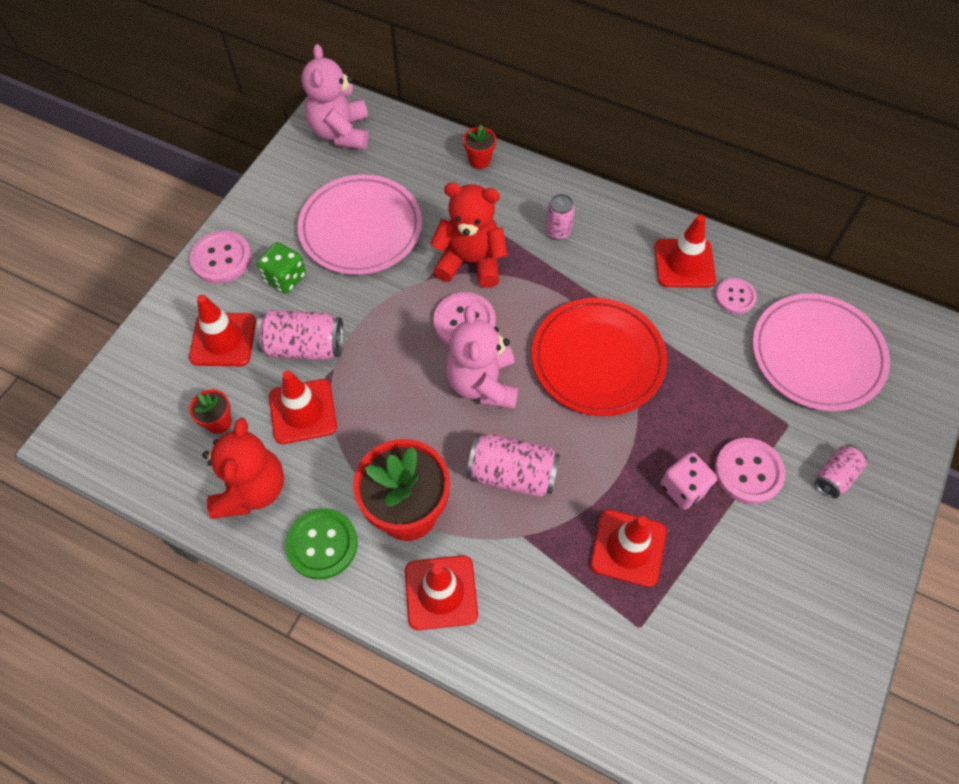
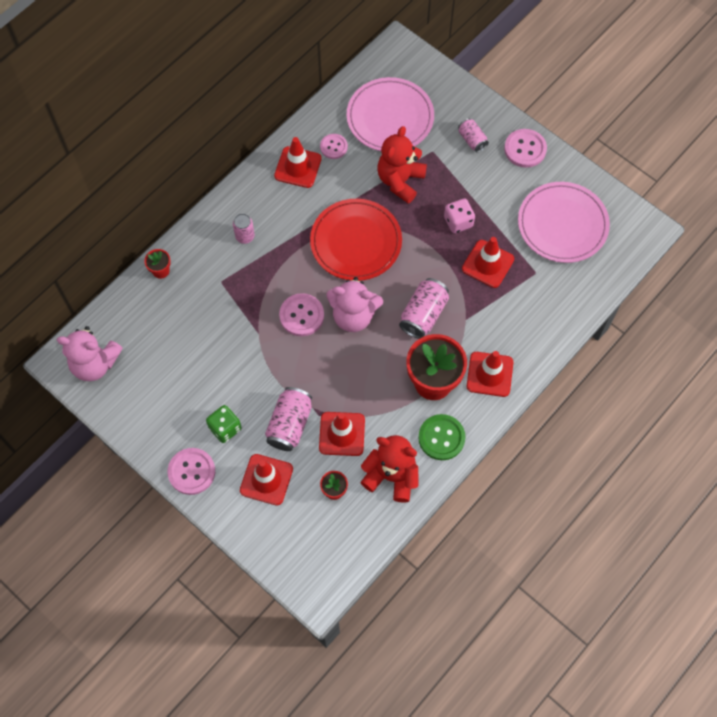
camera: 75 degrees left, 5 degrees up
(361, 228) = (196, 367): pink plate -> pink plate (562, 224)
(470, 262) = (252, 299): red teddy bear -> red teddy bear (400, 181)
(748, 472) = (457, 184): pink button -> pink button (525, 149)

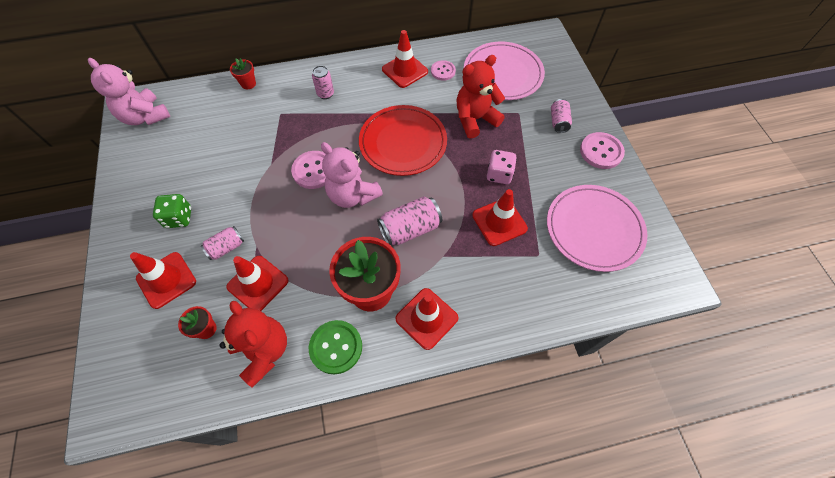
camera: 35 degrees right, 5 degrees down
(191, 472) = (123, 234): pink button -> none
(290, 424) = (226, 247): pink can -> pink can, size x0.61

